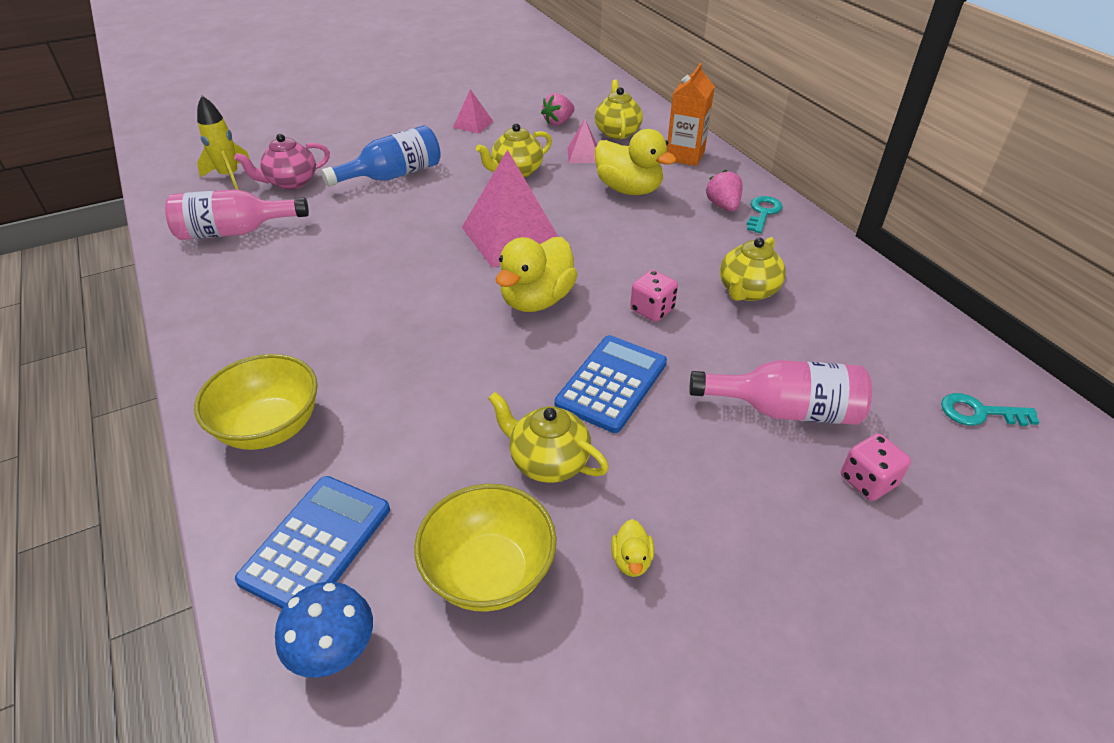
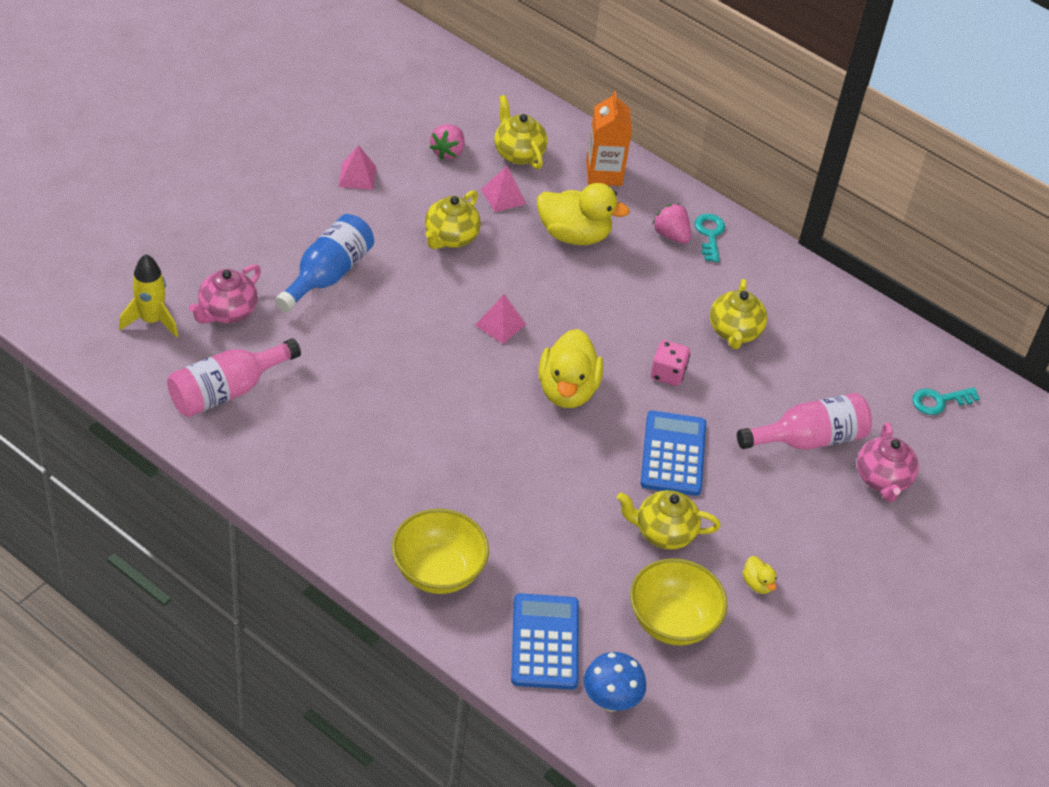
camera: 30 degrees left, 5 degrees up
(512, 236) = (500, 324): pink pyramid -> pink pyramid, size x0.47
(867, 481) = (882, 479): pink dice -> pink teapot

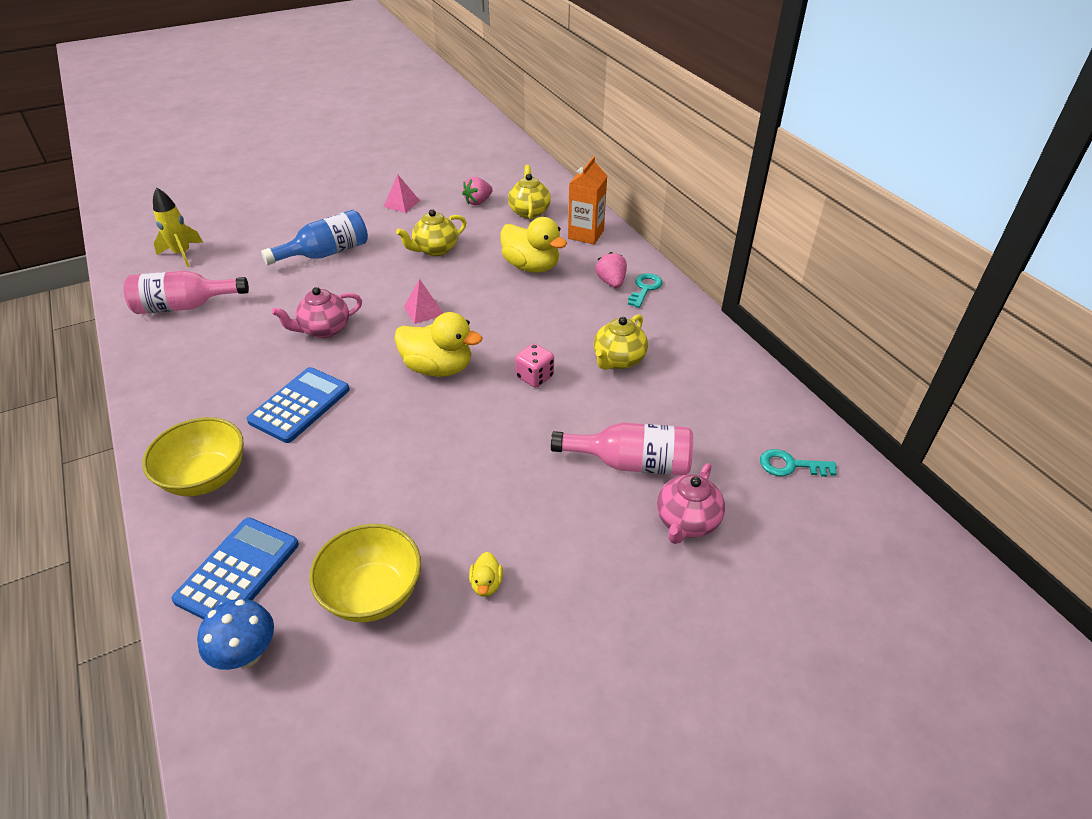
camera: 30 degrees right, 5 degrees down
(227, 312) = (236, 260): pink teapot -> pink teapot (324, 329)
(503, 196) = (496, 233): pink pyramid -> none
(567, 390) = (438, 368): yellow duck -> yellow duck turned 105 degrees counterclockwise
(663, 533) = (430, 506): yellow teapot -> none
(673, 454) = (491, 441): blue calculator -> blue calculator (299, 405)

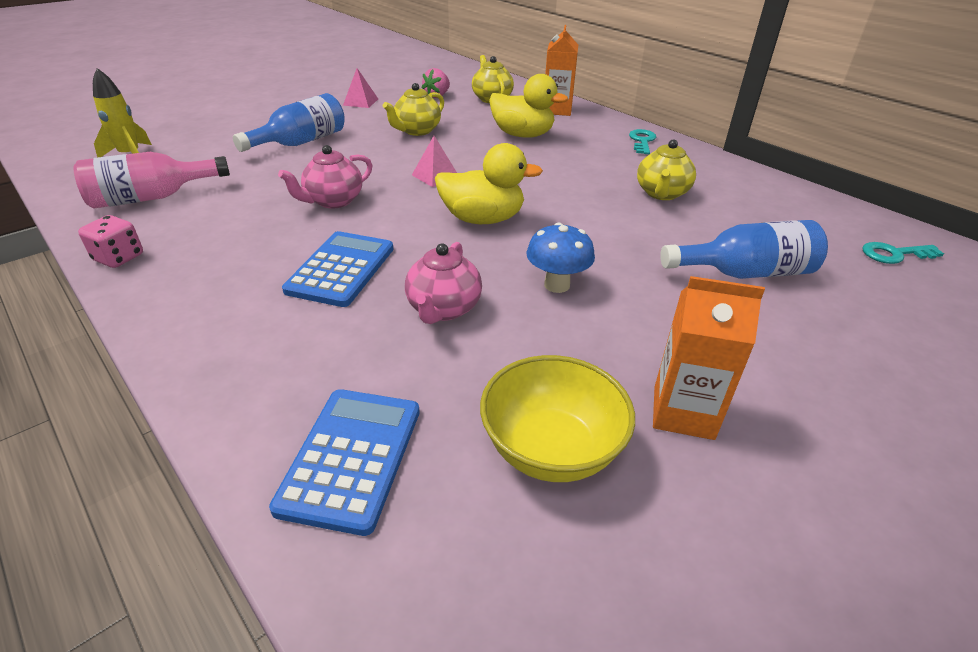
camera: 15 degrees left, 5 degrees down
(206, 478) = (254, 357): yellow bowl -> none
(247, 654) = (419, 564): blue mushroom -> blue mushroom (557, 285)
(486, 584) = (683, 412): yellow duck -> orange carton
(535, 377) = (589, 215): pink dice -> pink dice (119, 258)
(611, 282) = (607, 139): pink strawberry -> none
(631, 463) = (745, 273): pink bottle -> blue bottle
(687, 522) = (844, 315): pink teapot -> pink teapot (443, 309)

